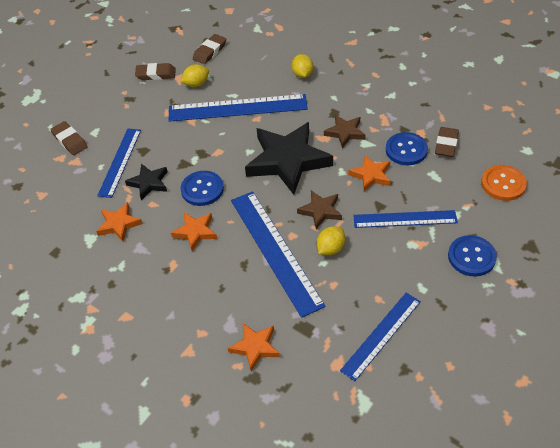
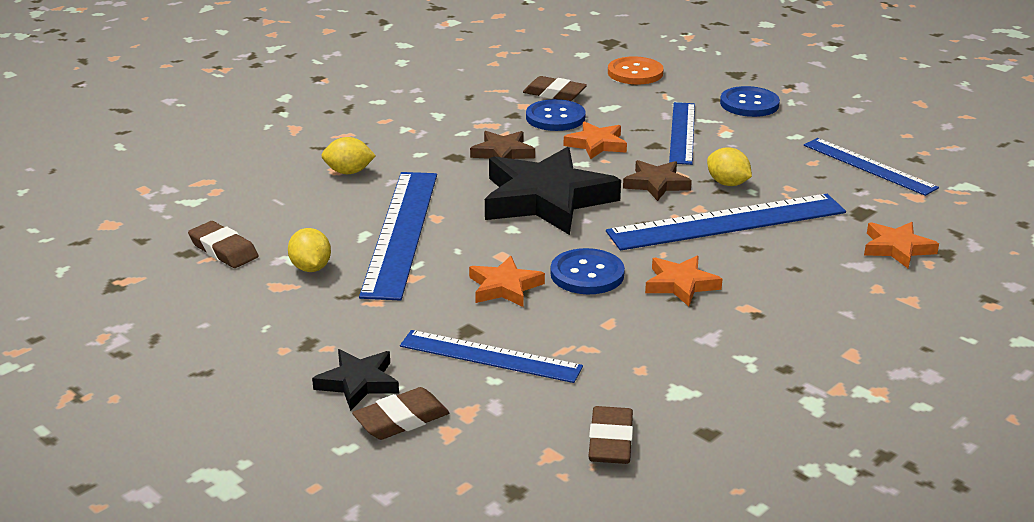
camera: 85 degrees left, 20 degrees down
(119, 224) = (650, 359): orange star -> orange star (504, 287)
(149, 183) = (557, 325): black star -> black star (358, 383)
(156, 74) = (251, 310): brown eraser -> brown eraser (610, 441)

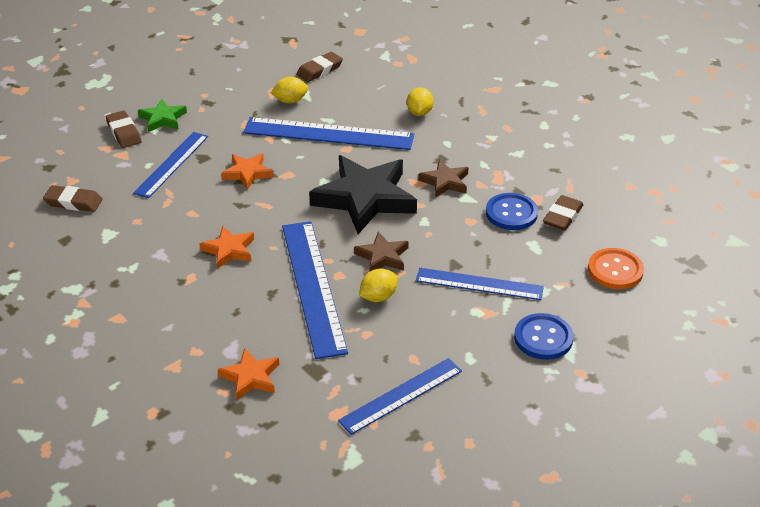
camera: 95 degrees right, 10 degrees up
(358, 383) = (163, 119): black star -> green star
(587, 274) = (254, 209): blue button -> none
(596, 144) = (457, 231): orange star -> none

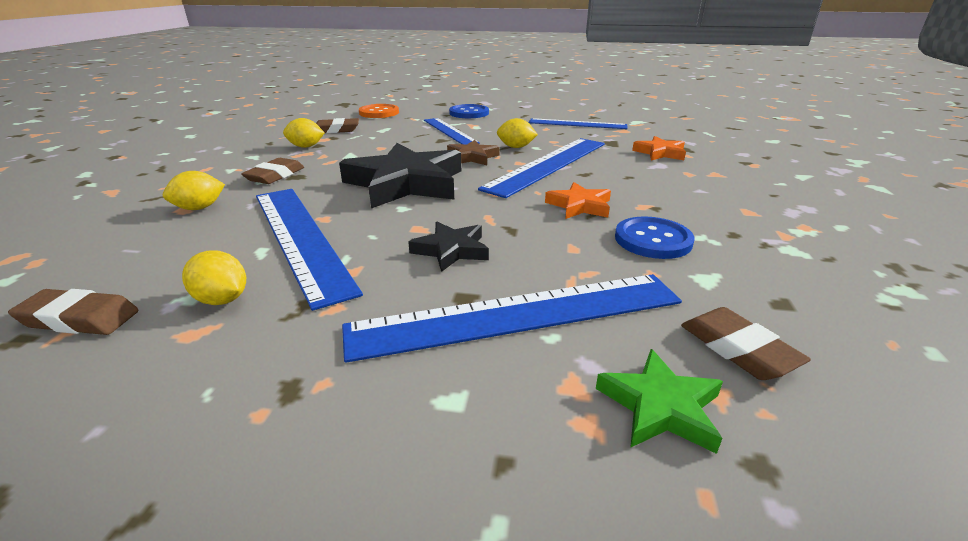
camera: 130 degrees left, 10 degrees down
(124, 132) = (516, 438): brown eraser -> brown eraser (275, 175)
(163, 119) = (408, 413): green star -> green star (660, 407)
(171, 164) = (517, 315): blue ruler -> blue ruler, size x1.56
(247, 173) = (451, 250): orange star -> black star
(445, 182) = (335, 166): brown star -> none
(511, 213) = (352, 140): blue button -> blue button (653, 240)
(518, 183) = (306, 147): none -> yellow lemon

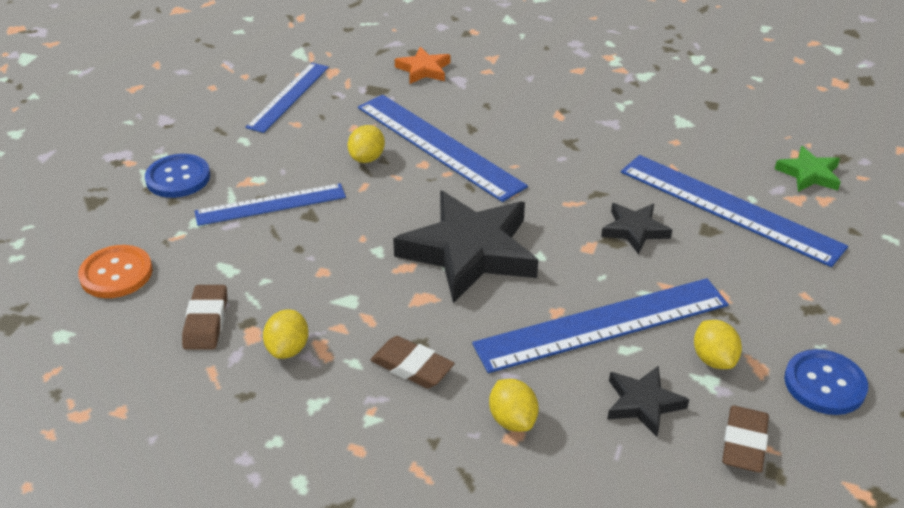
camera: 80 degrees left, 10 degrees up
(181, 260) = (643, 403): none -> black star
(222, 300) = (713, 359): yellow lemon -> yellow lemon turned 60 degrees counterclockwise
(472, 157) = (394, 195): brown star -> none
(517, 315) = (729, 208): blue ruler -> blue ruler turned 45 degrees counterclockwise
(579, 206) = (553, 148): orange star -> none
(653, 240) = (624, 127): blue button -> blue button (824, 384)
(738, 349) = (759, 135): brown eraser -> none

